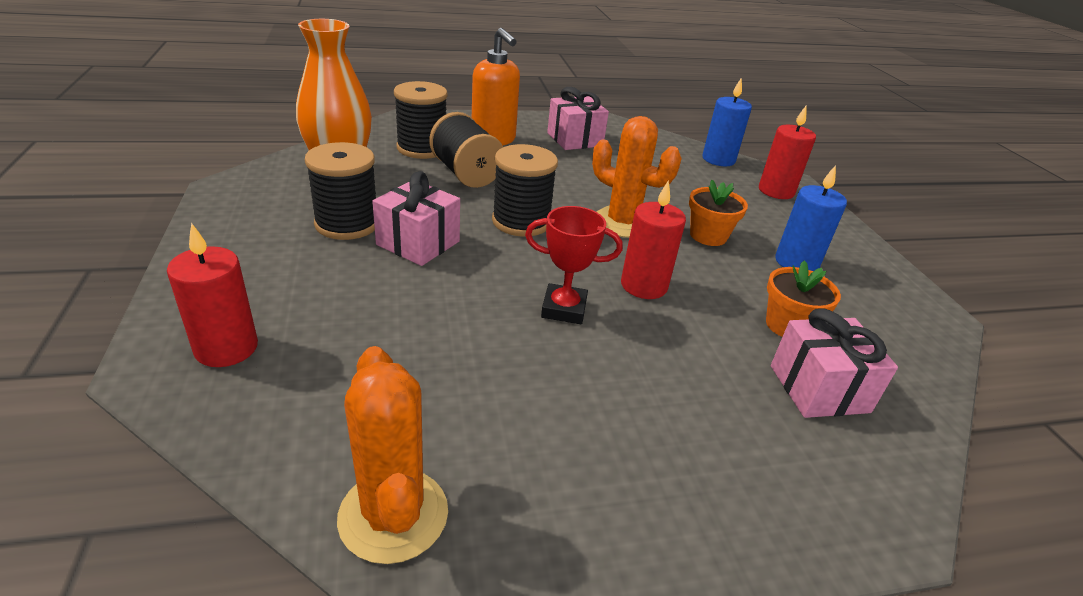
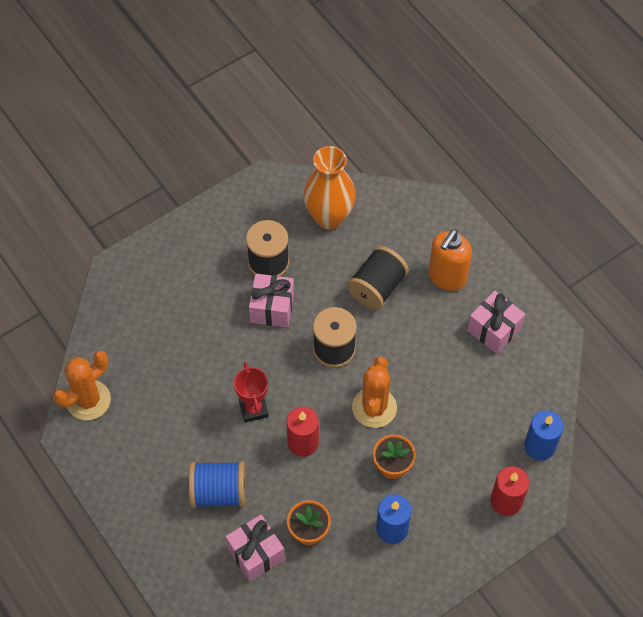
camera: 70 degrees right, 25 degrees up
(226, 348) = (140, 284): red candle -> none
(422, 148) = (396, 242): black spool -> none
(694, 392) = (219, 492): none -> blue spool

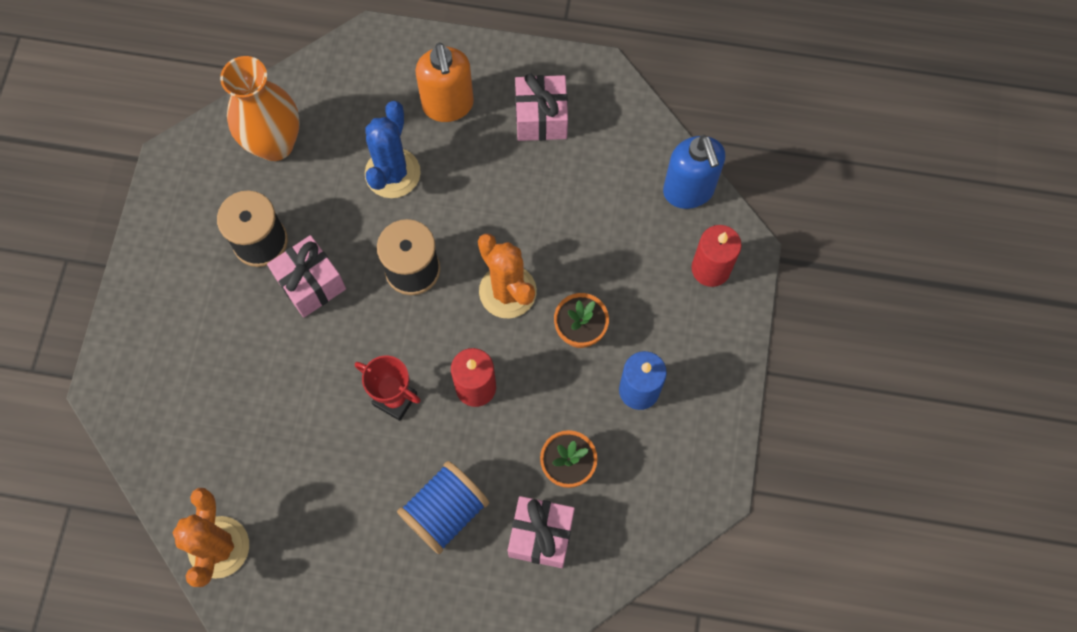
camera: 45 degrees left, 10 degrees up
(377, 287) = (392, 173): black spool -> blue cactus
(539, 446) = (688, 191): blue candle -> blue soap dispenser

